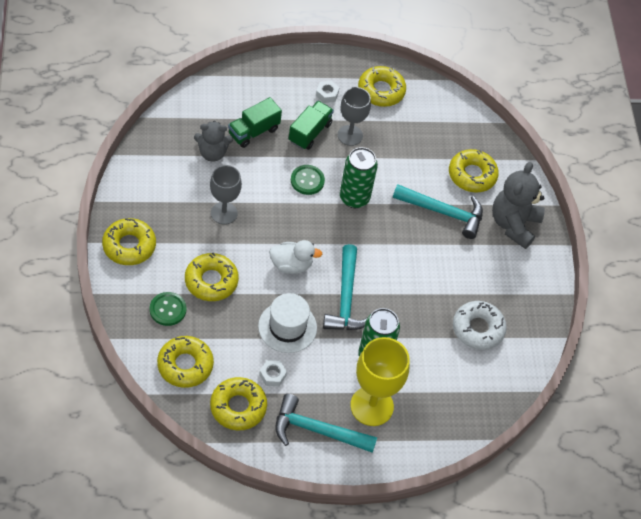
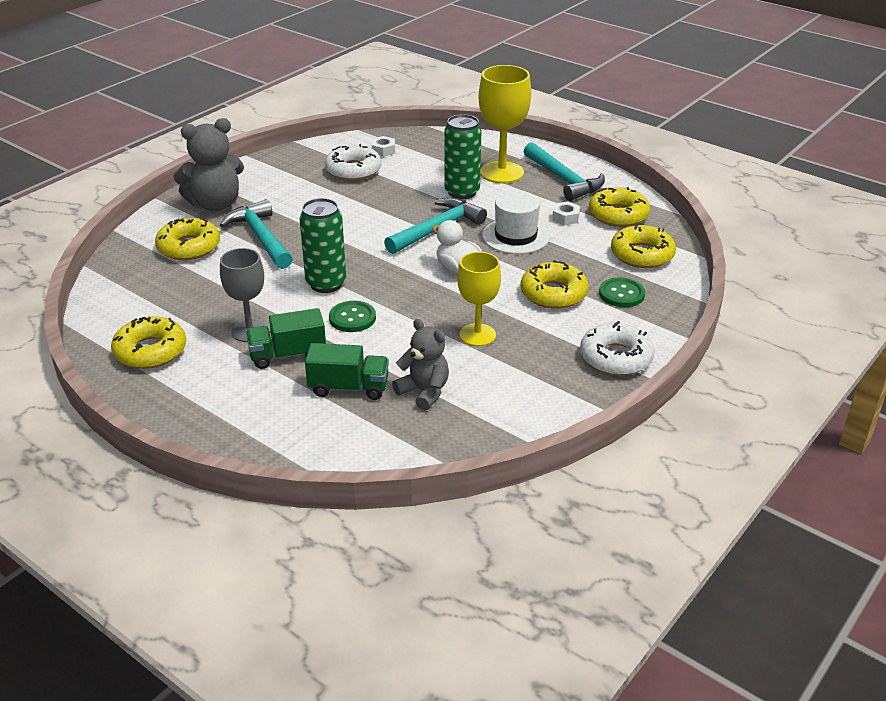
camera: 130 degrees left, 20 degrees down
(129, 246) = (616, 357): yellow donut -> white donut
(224, 213) = (477, 335): grey goblet -> yellow goblet
(327, 94) = (212, 379): white nut -> white nut (383, 150)

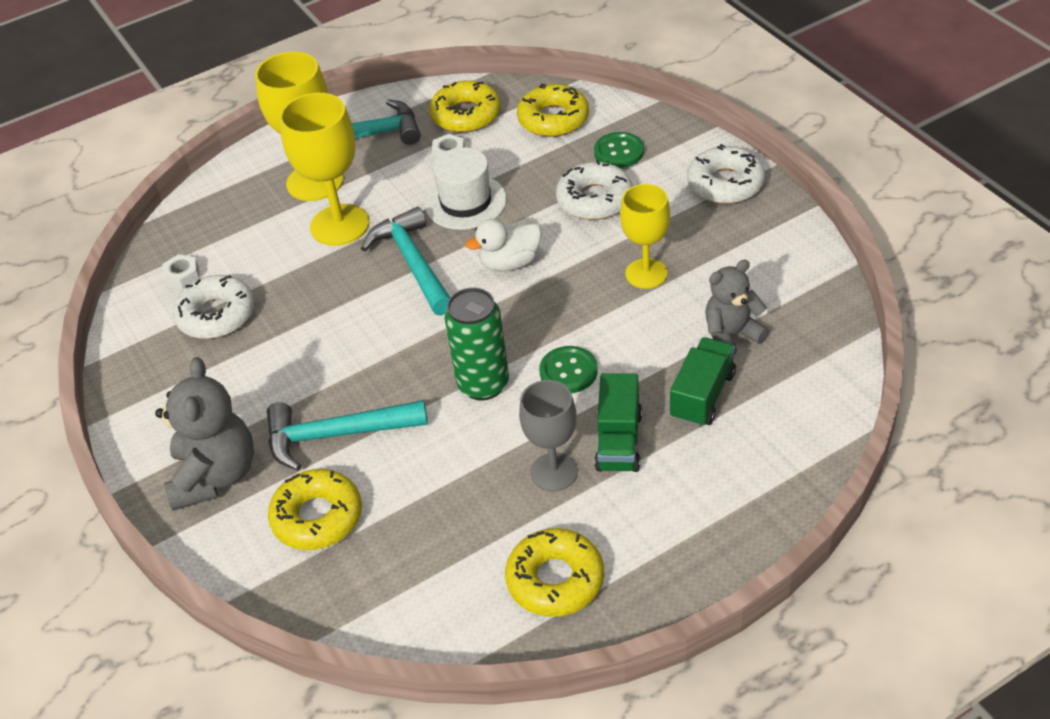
camera: 65 degrees left, 10 degrees up
(462, 192) = (339, 225): green can -> yellow goblet
(553, 293) = (594, 199): yellow donut -> white donut

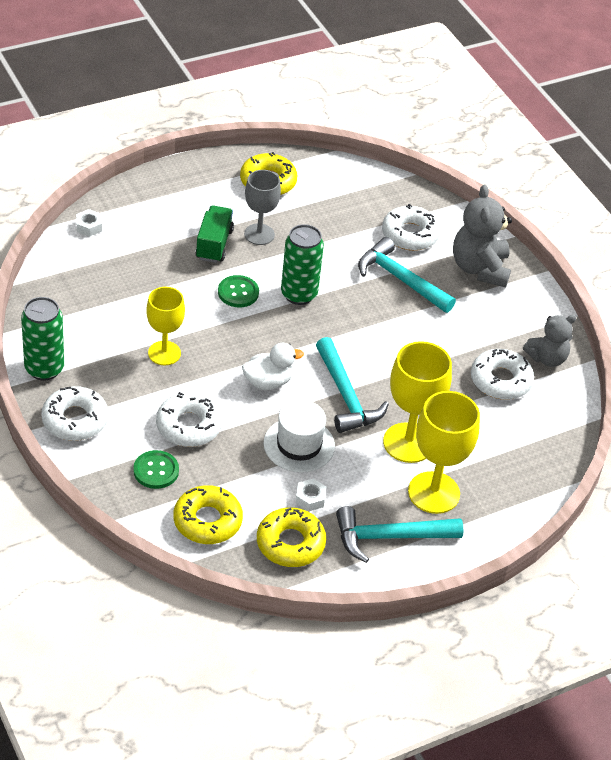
camera: 175 degrees right, 0 degrees up
(182, 277) = (535, 419): white nut -> white nut (89, 226)
(317, 517) = (410, 234): yellow donut -> white donut
(336, 435) = (400, 279): turquoise hammer -> turquoise hammer turned 135 degrees counterclockwise
(702, 396) = (151, 261): green truck -> none
(731, 335) = (117, 297): grey teddy bear -> grey teddy bear (547, 358)
(785, 230) = (44, 369): none -> green can

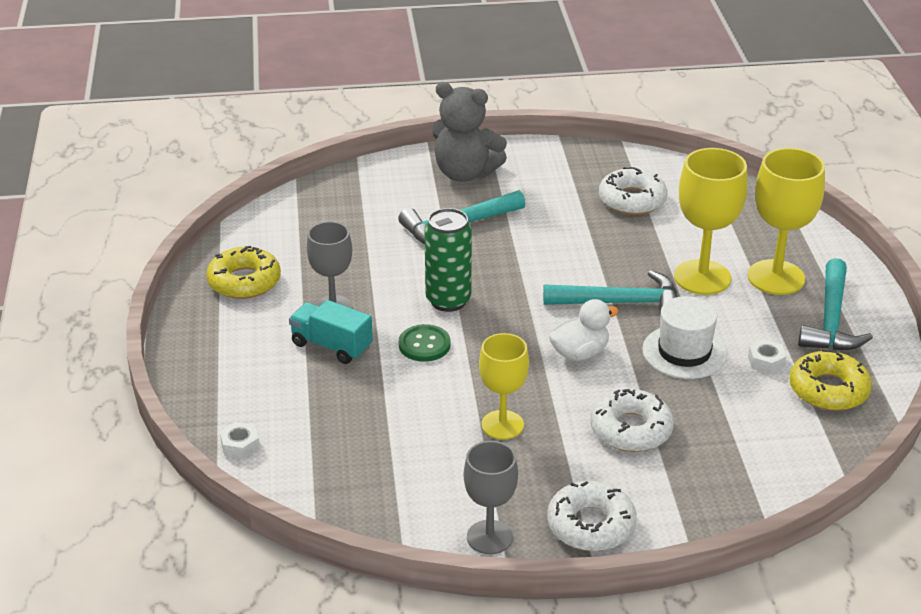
camera: 65 degrees left, 10 degrees down
(44, 369) = (489, 537): green can -> grey goblet
(156, 471) = (696, 471): green button -> none
(207, 521) = (784, 445): yellow donut -> none
(214, 244) = (331, 346): green truck -> turquoise truck
(268, 381) = (579, 353): white duck -> white duck turned 60 degrees clockwise
(410, 234) = (390, 204): white donut -> none
(547, 358) = (611, 166): grey teddy bear -> none

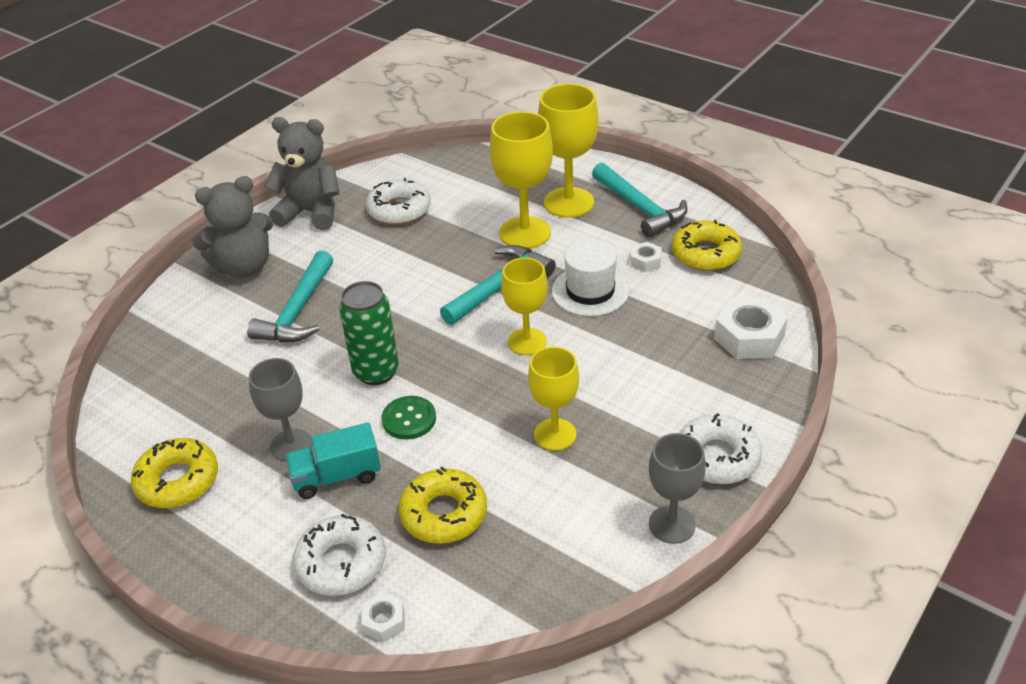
camera: 45 degrees left, 5 degrees up
(360, 416) = (444, 514): none -> yellow donut
(565, 162) = (311, 212): none -> grey teddy bear
(579, 353) = (527, 342): white duck -> yellow goblet
(631, 429) = (639, 369): white donut -> white donut (341, 563)
(756, 471) = (749, 337): none -> white nut

